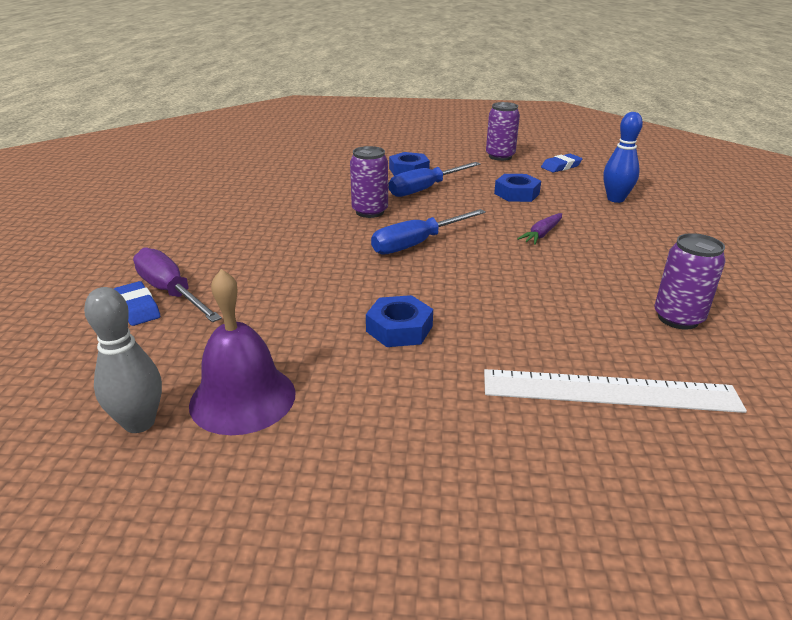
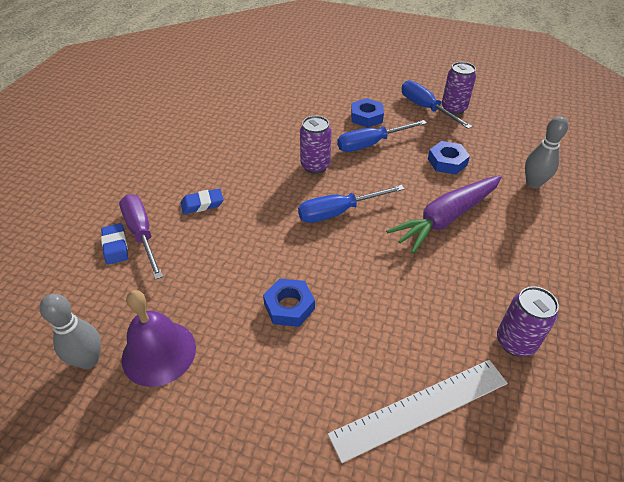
camera: 15 degrees right, 15 degrees up
(470, 159) = (426, 108): none -> blue screwdriver
(542, 234) = (446, 218): purple carrot -> purple carrot, size x2.17
(561, 166) = (503, 130): blue eraser -> blue eraser (202, 204)
(609, 391) = (420, 408): white ruler -> white ruler turned 45 degrees counterclockwise
(615, 199) = (533, 183): blue bowling pin -> grey bowling pin

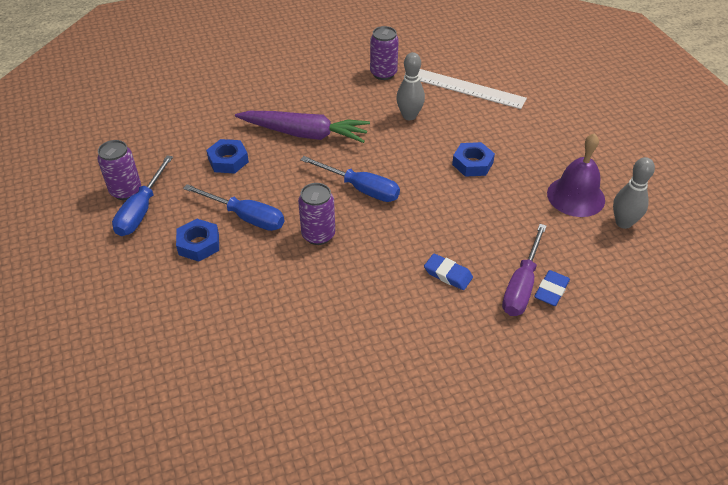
camera: 130 degrees left, 0 degrees up
(533, 183) = (214, 109): grey bowling pin -> grey bowling pin (409, 116)

